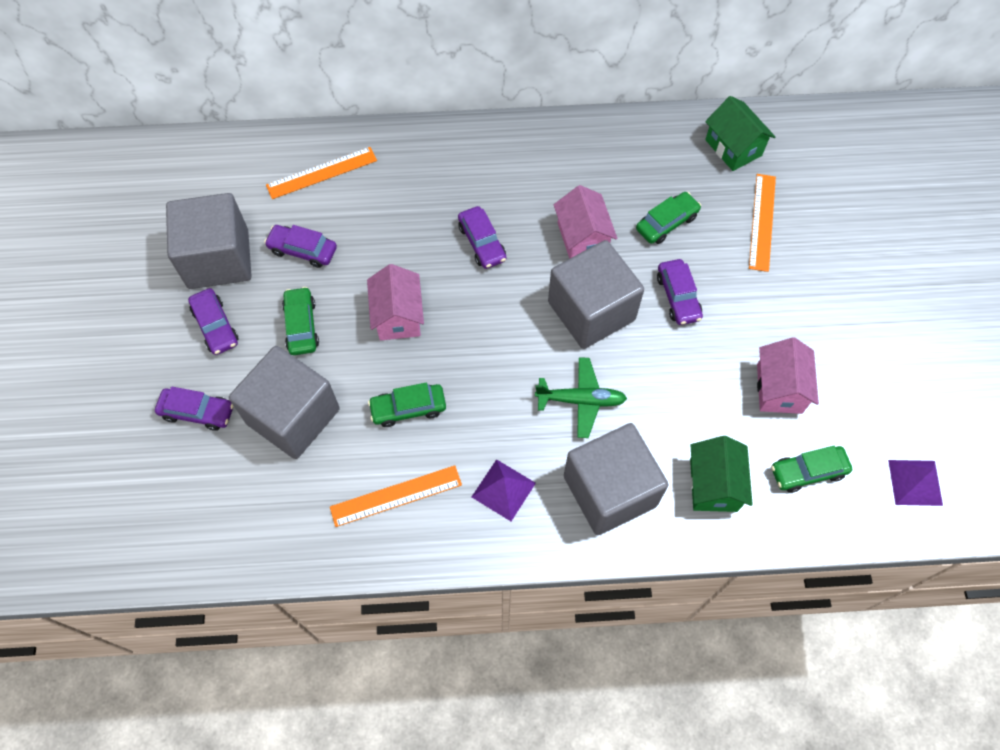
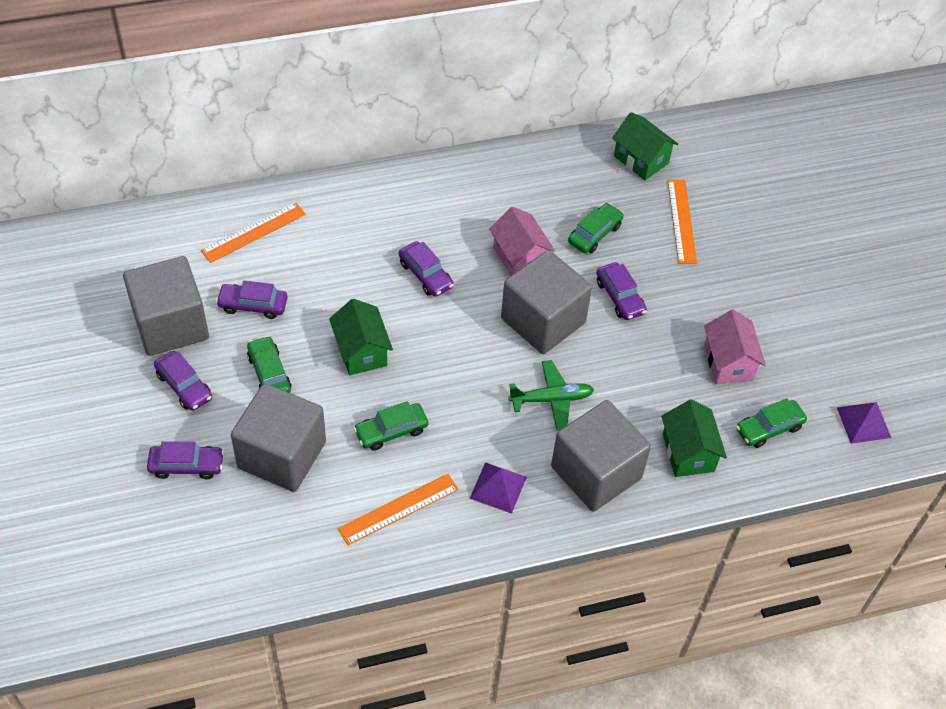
camera: 15 degrees left, 10 degrees down
(398, 316) = (361, 351): pink house -> green house

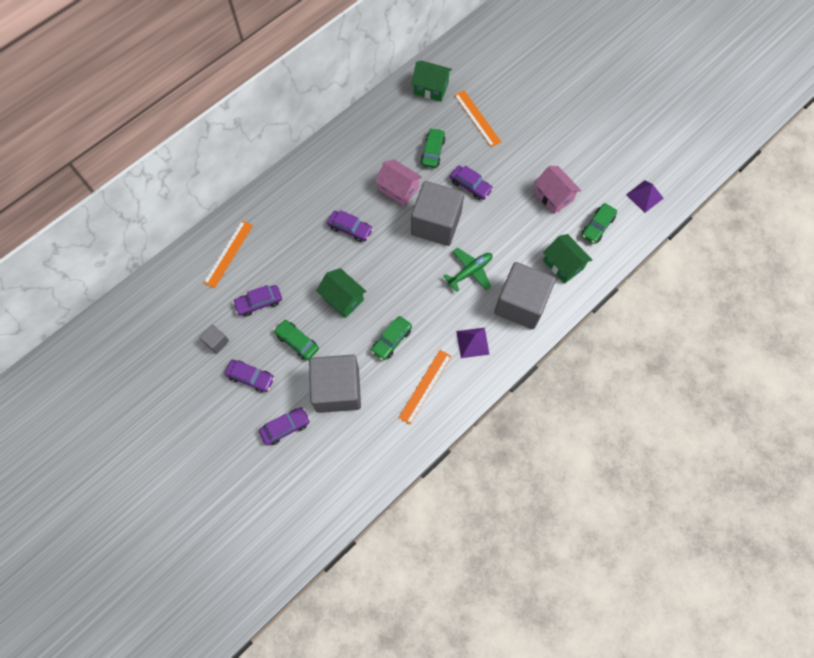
camera: 25 degrees left, 15 degrees up
(171, 325) = (216, 342): grey cube -> grey cube, size x0.42

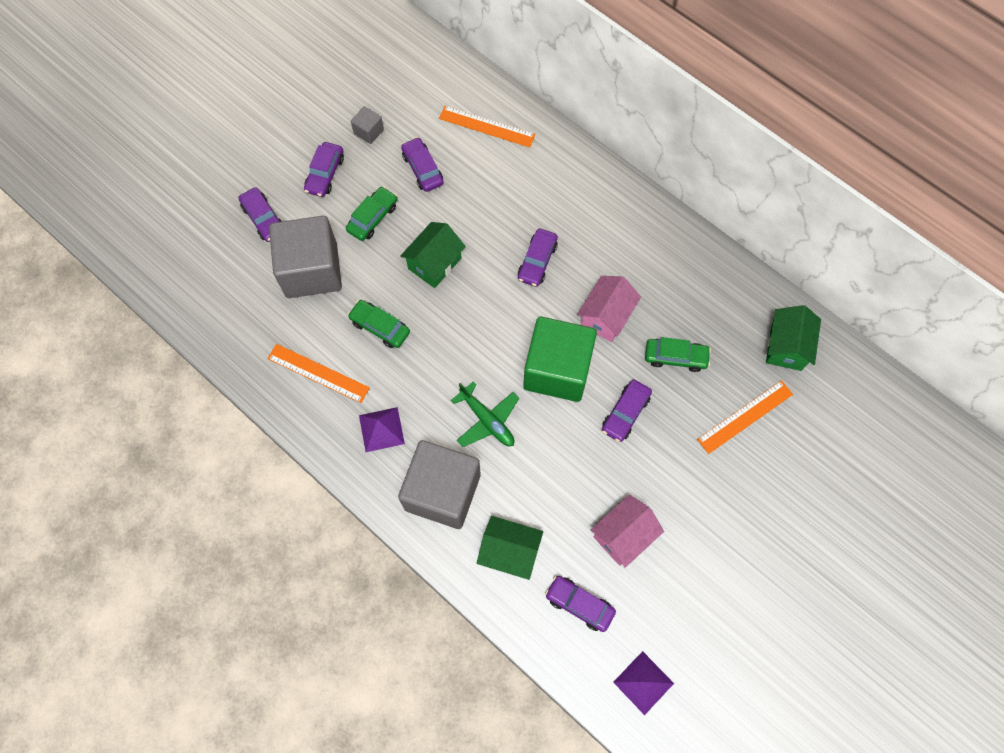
camera: 85 degrees right, 0 degrees up
(436, 224) = (557, 370): grey cube -> green cube
(563, 264) = (509, 552): green house -> green house turned 60 degrees clockwise
(597, 226) = (579, 604): green car -> purple car

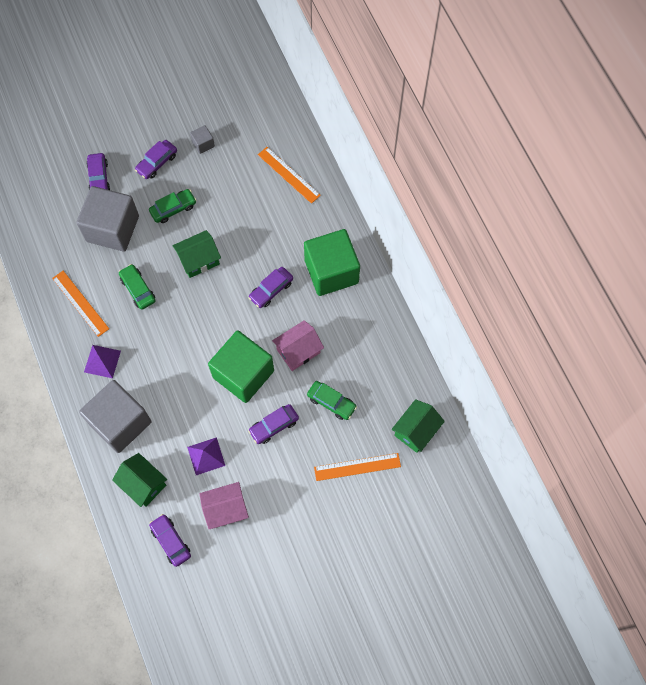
camera: 25 degrees right, 0 degrees up
(422, 169) = (226, 187): purple car -> none
(487, 420) = (176, 387): green plane -> none
(594, 212) = (331, 271): none -> green cube
(643, 682) = (185, 613): purple pyramid -> purple pyramid (206, 456)

